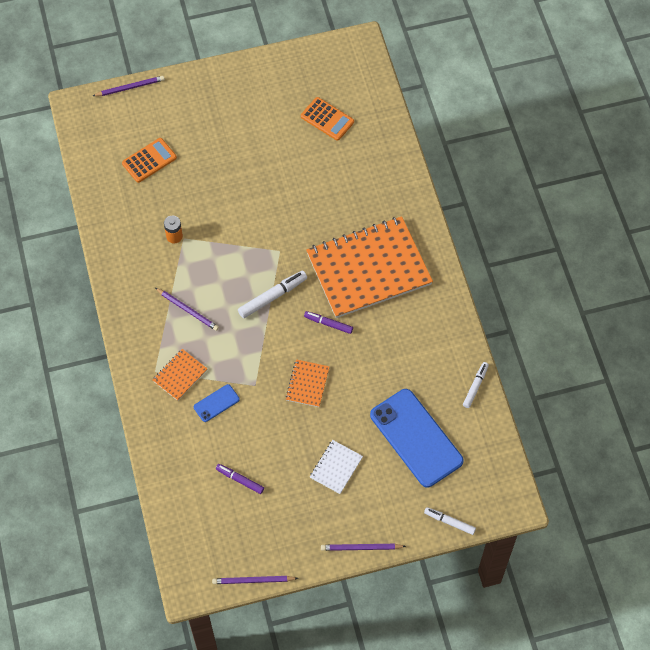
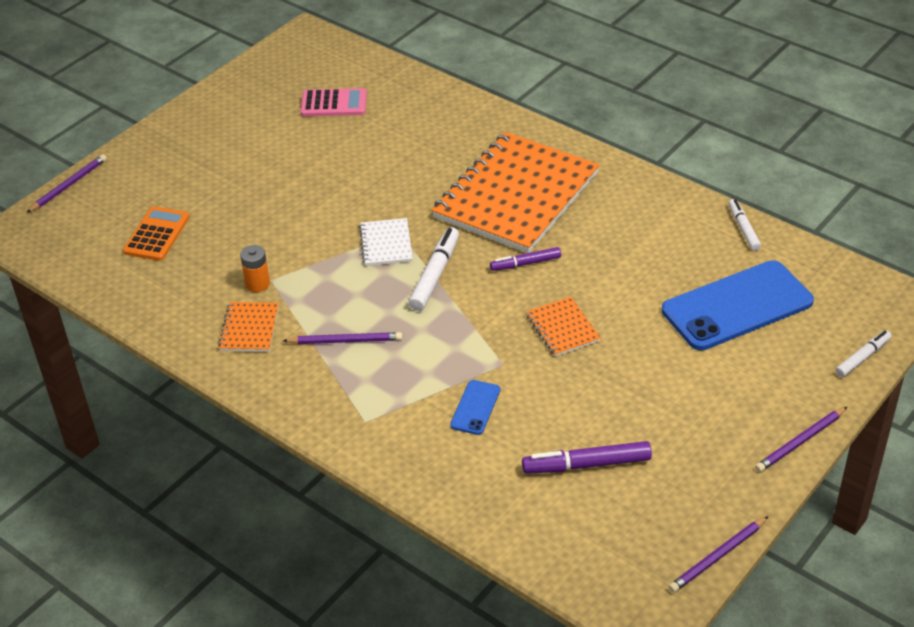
camera: 35 degrees left, 20 degrees down
(180, 375) = (401, 407): orange notebook -> orange notebook (249, 328)
(240, 480) = (586, 464): purple marker -> purple marker, size x1.55
(327, 119) = (334, 104): orange calculator -> pink calculator
(336, 467) = (683, 384): white notebook -> white notebook (386, 244)
(416, 438) = (737, 306): blue phone -> blue phone turned 45 degrees counterclockwise
(449, 522) = (862, 358): white marker -> white marker turned 150 degrees clockwise

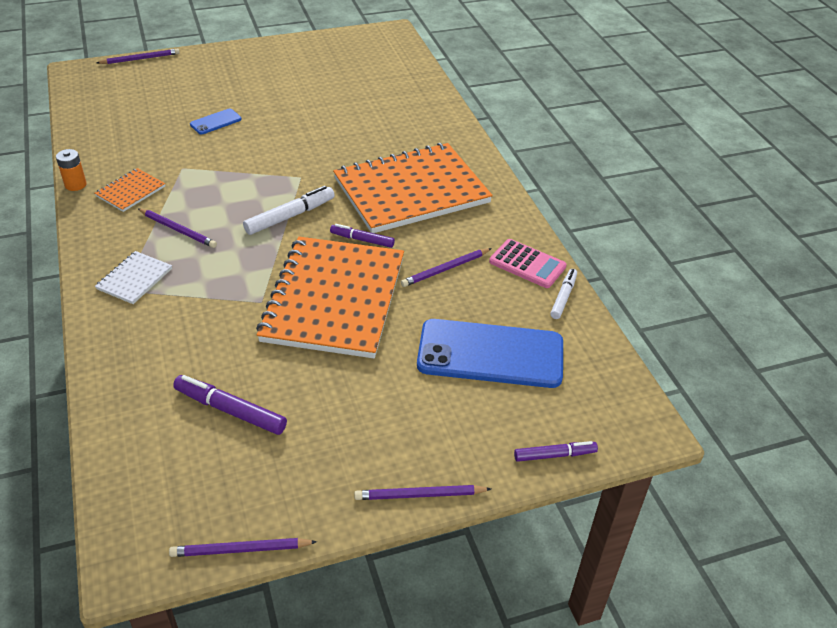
camera: 30 degrees right, 0 degrees up
(157, 234) = (151, 109): orange calculator -> none
(257, 284) = (171, 166): orange battery -> orange battery (75, 185)
(334, 104) = (357, 79): pink calculator -> pink calculator (527, 264)
(386, 244) = (283, 180): white notebook -> white notebook (134, 279)
(475, 407) = (205, 322): blue phone -> blue phone (215, 122)
(563, 328) = (334, 299): orange notebook -> orange notebook, size x2.40
(625, 253) = (445, 269): none -> purple pencil
(862, 358) = (554, 455): white marker -> purple marker

